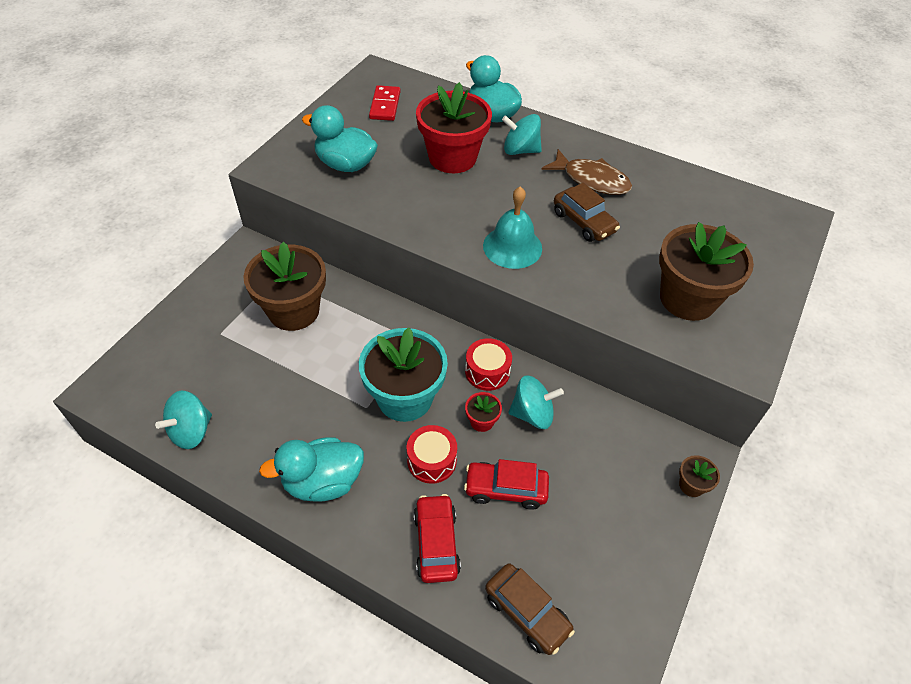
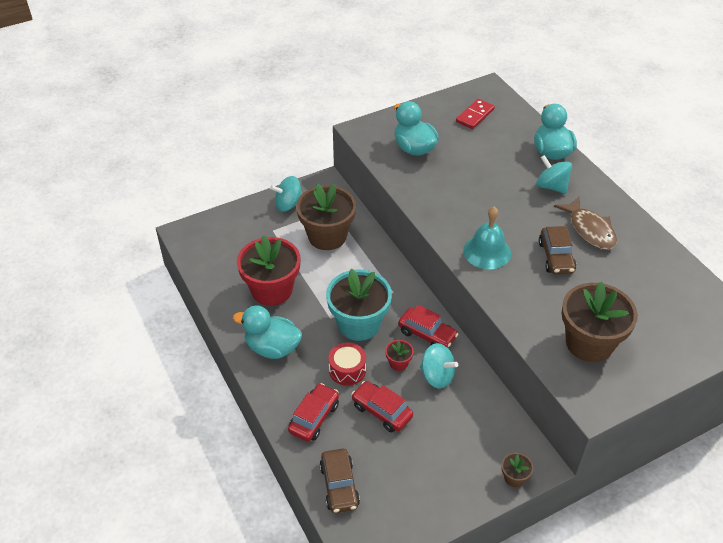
camera: 35 degrees right, 5 degrees down
(191, 431) = (218, 281): turquoise spinning top -> turquoise spinning top (288, 204)
(452, 158) = (494, 172): red flower pot -> red flower pot (272, 290)
(487, 371) = (427, 334): red drum -> red car

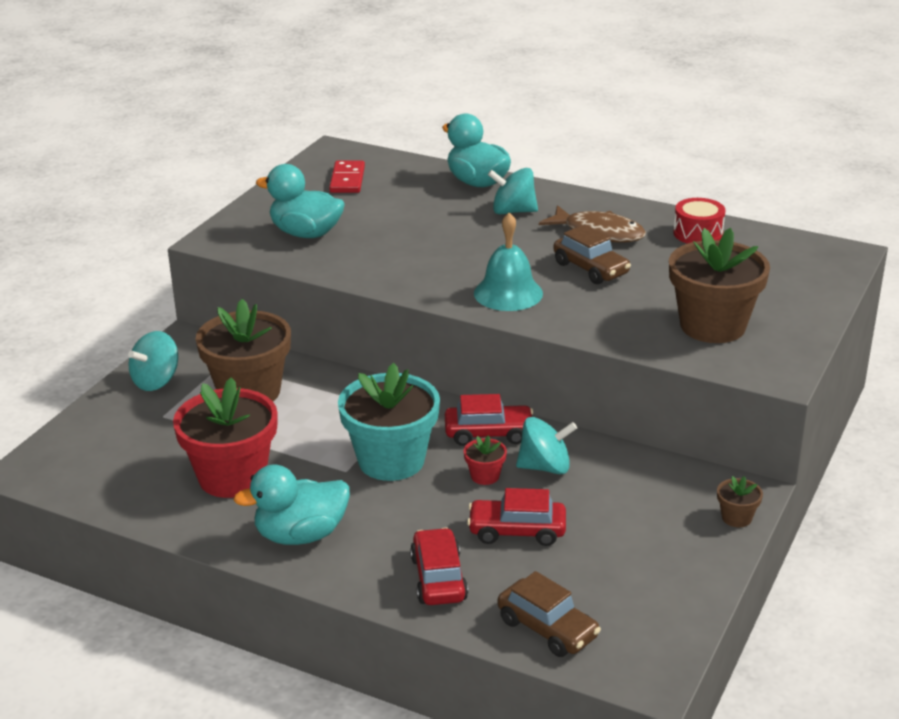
camera: 35 degrees left, 15 degrees down
(347, 370) = (428, 511): red drum -> red drum (698, 233)

